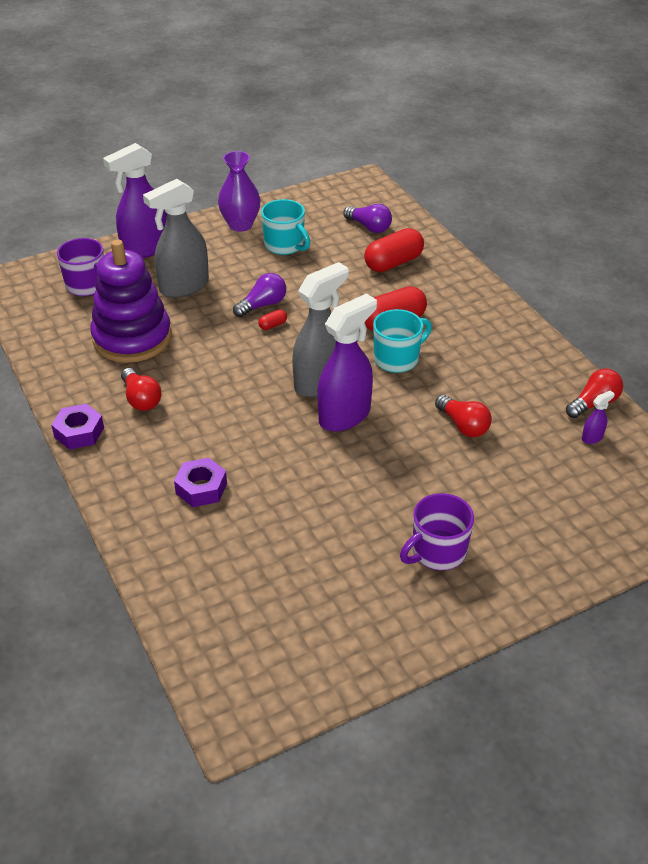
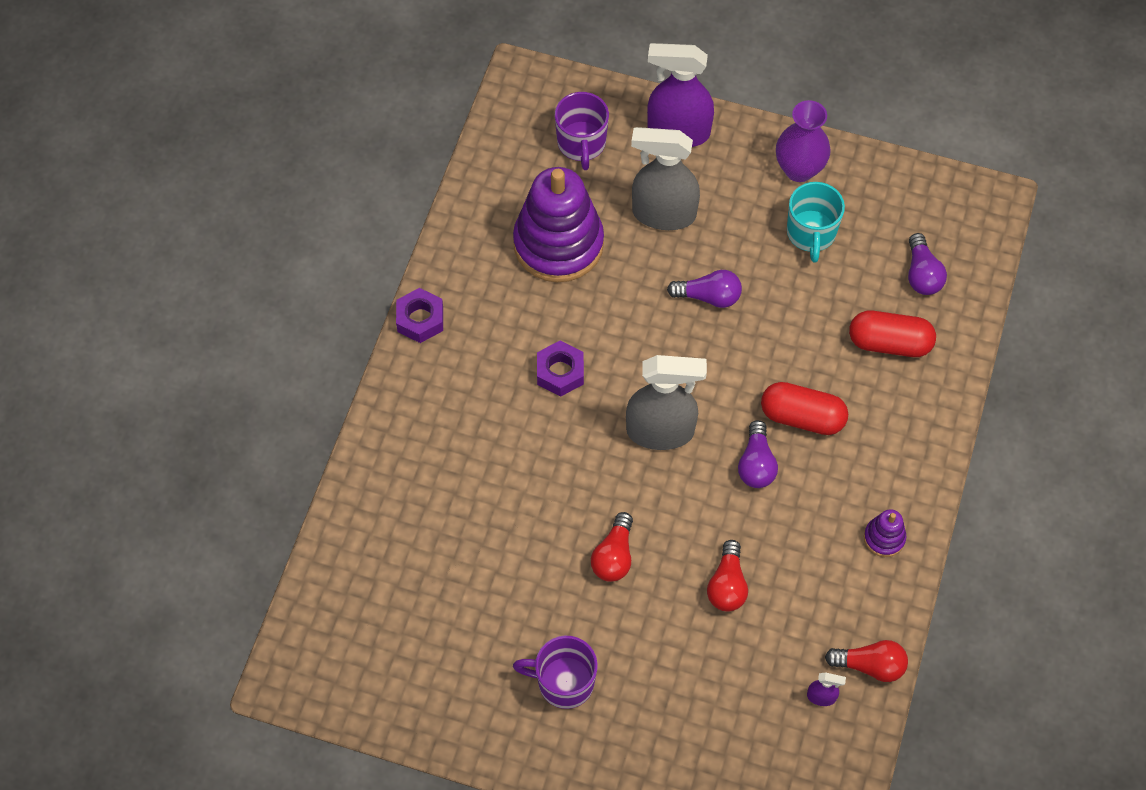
camera: 45 degrees right, 20 degrees up
(141, 399) = (499, 324): red light bulb -> red light bulb (614, 556)
(201, 488) = (455, 460): purple nut -> purple nut (560, 372)
(272, 325) = (691, 329): red capsule -> none
(345, 415) = (642, 486): purple spray bottle -> none
(397, 359) = (756, 464): turquoise mug -> purple light bulb
(514, 343) = (884, 538): none -> purple stacking toy

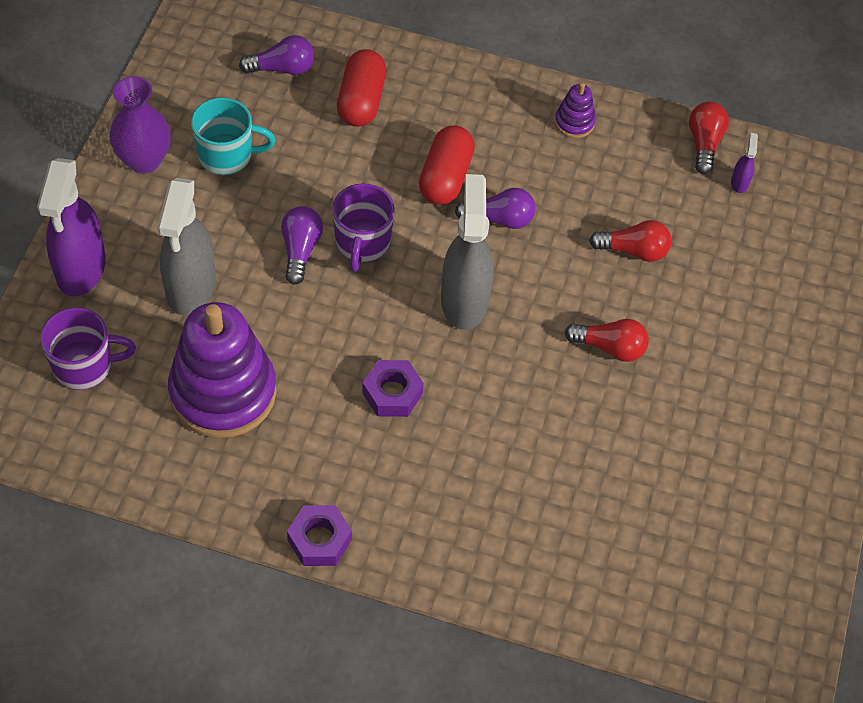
camera: 95 degrees left, 5 degrees down
(564, 682) = (752, 396): purple mug -> purple mug (362, 243)

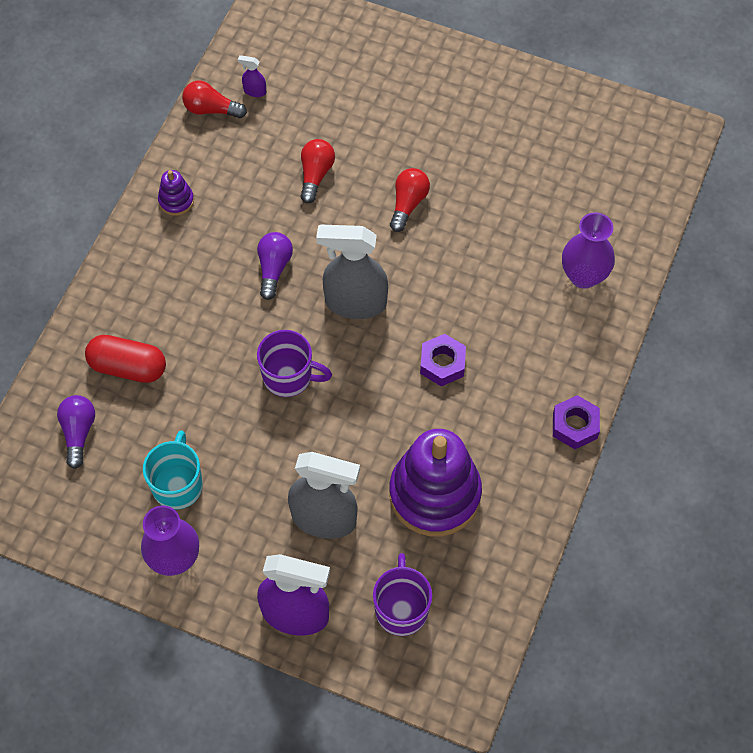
camera: 80 degrees left, 5 degrees up
(300, 250) = (291, 426): purple light bulb -> none
(445, 177) = (225, 305): red capsule -> none
(535, 548) = (583, 276): none -> purple vase

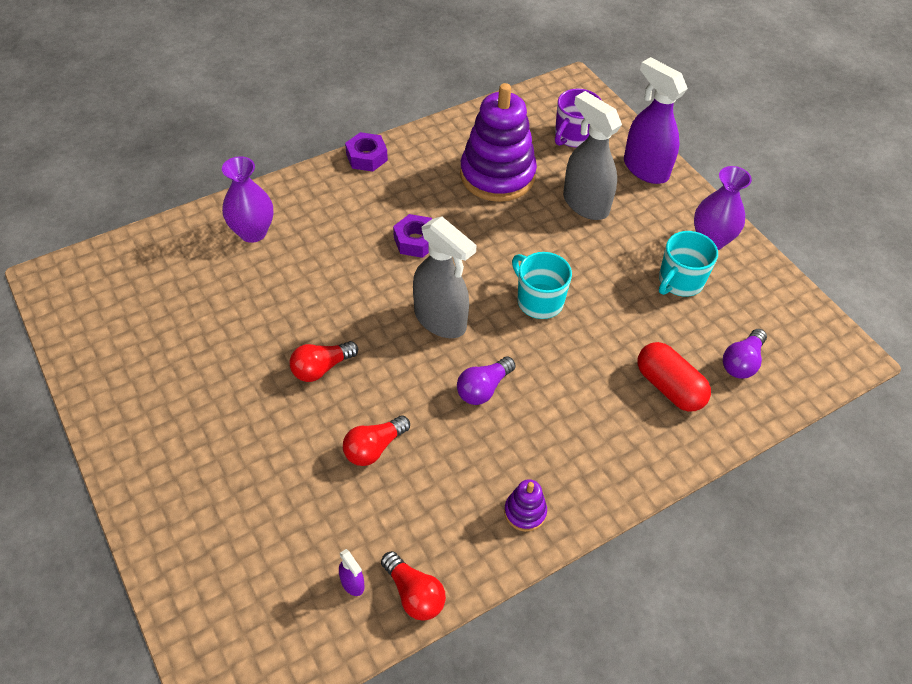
camera: 145 degrees left, 10 degrees down
(289, 376) = (539, 301): purple mug -> turquoise mug

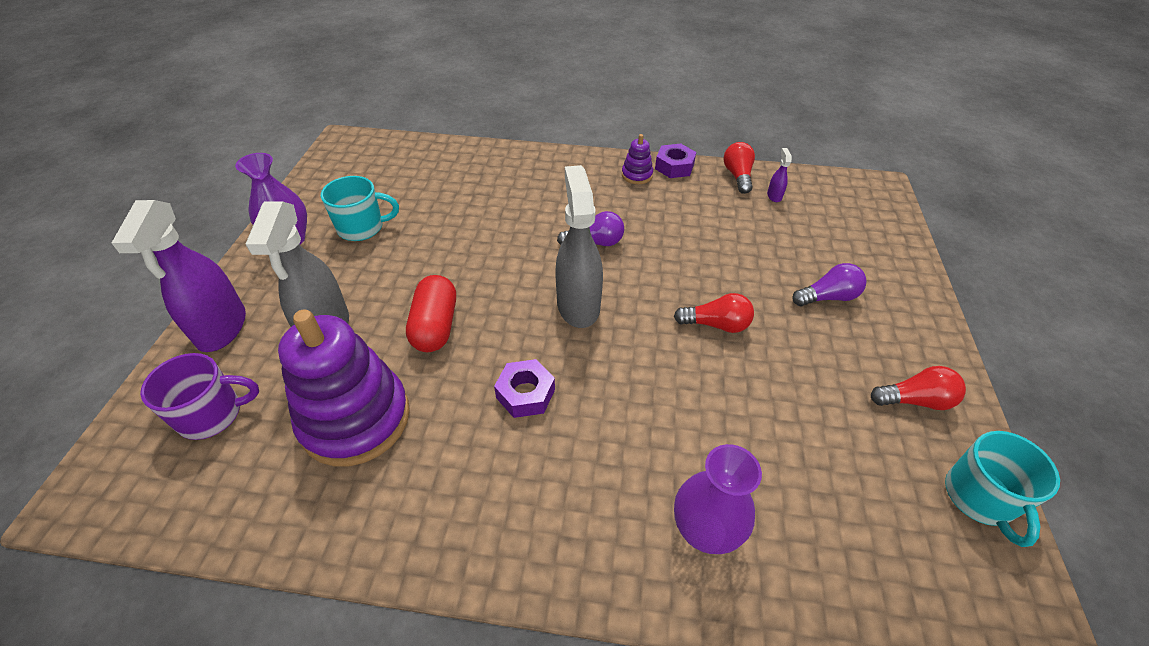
camera: 140 degrees left, 5 degrees down
(366, 157) = (465, 565): purple nut -> purple nut (674, 166)
(374, 448) = (710, 250): red light bulb -> red light bulb (915, 400)
(539, 301) = (482, 274): turquoise mug -> turquoise mug (979, 498)
(669, 387) = (470, 181): red capsule -> red capsule (435, 326)
(741, 362) = (407, 169): purple light bulb -> purple light bulb (828, 297)

